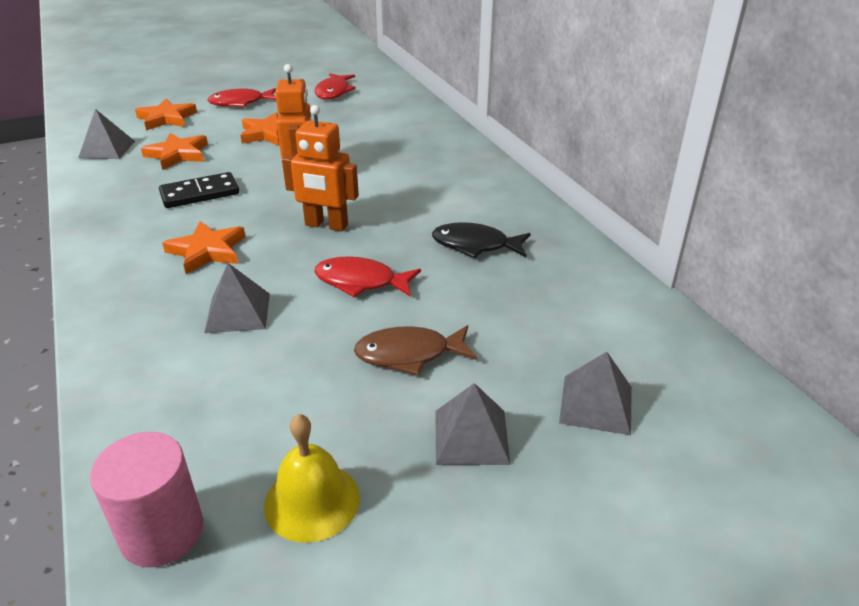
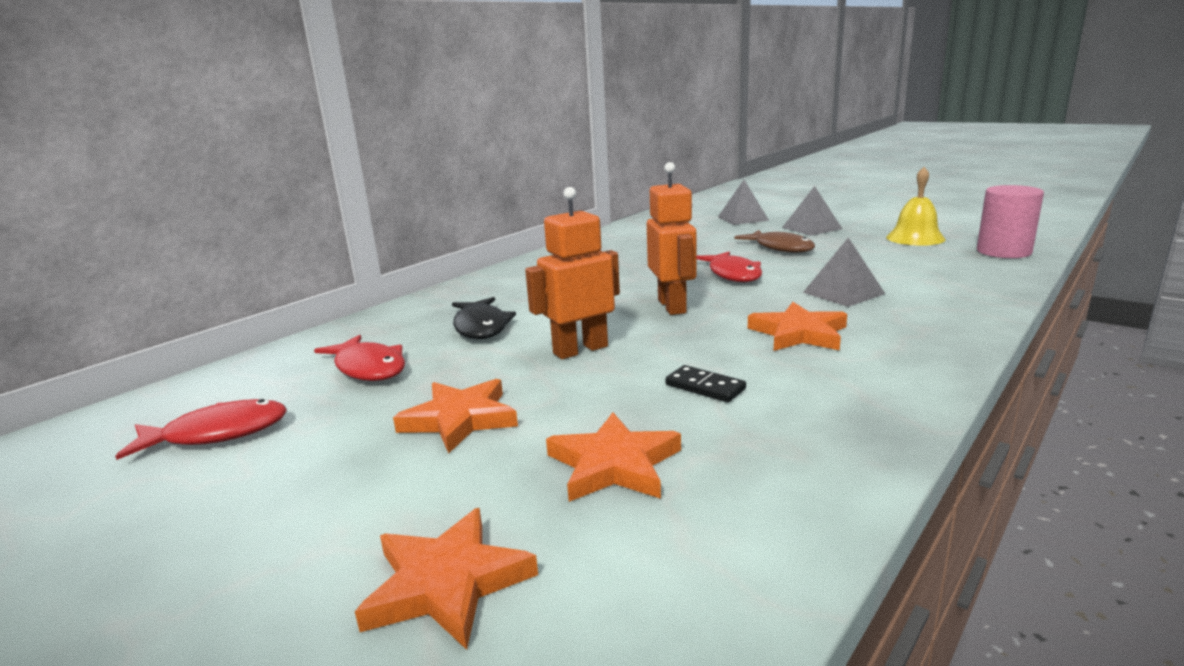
camera: 115 degrees left, 15 degrees down
(107, 149) = (681, 570): grey pyramid -> none
(200, 193) = (705, 387): black domino -> black domino, size x0.62
(241, 103) = (301, 517): red fish -> red fish (368, 368)
(475, 245) = (627, 261): black fish -> black fish (481, 327)

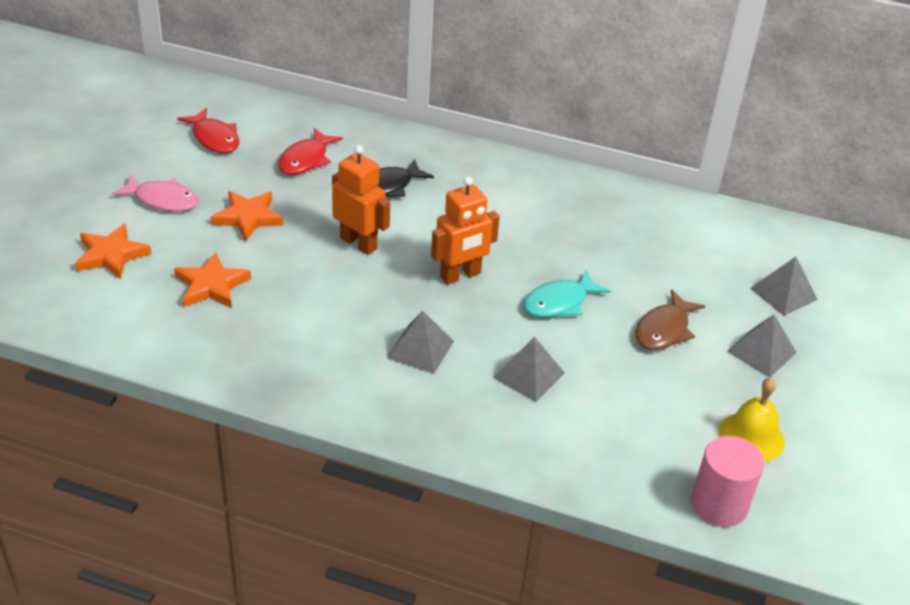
camera: 65 degrees right, 20 degrees up
(328, 500) = (162, 200): none -> pink fish
(705, 387) = (313, 309): black domino -> none
(733, 274) = (559, 302): red fish -> turquoise fish
(798, 333) = (420, 349): orange star -> grey pyramid

